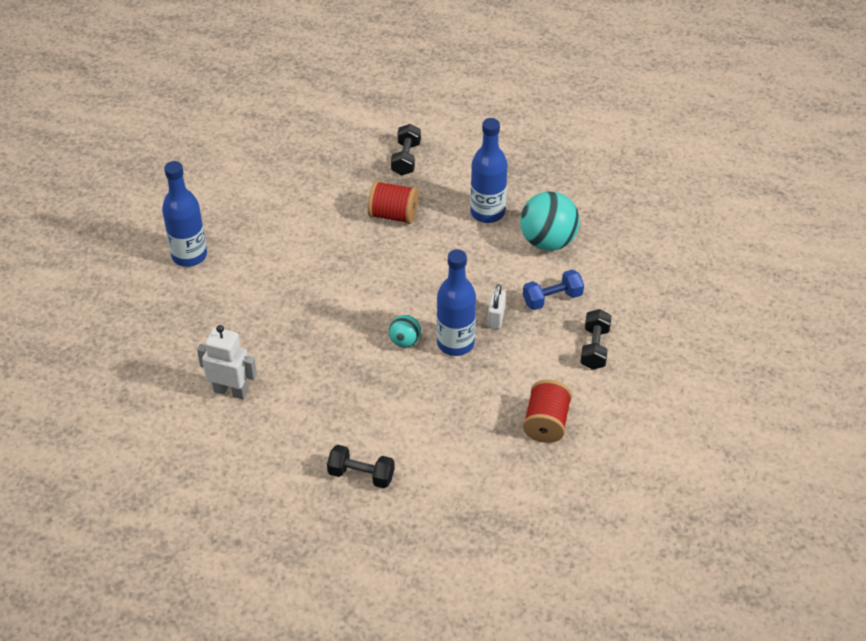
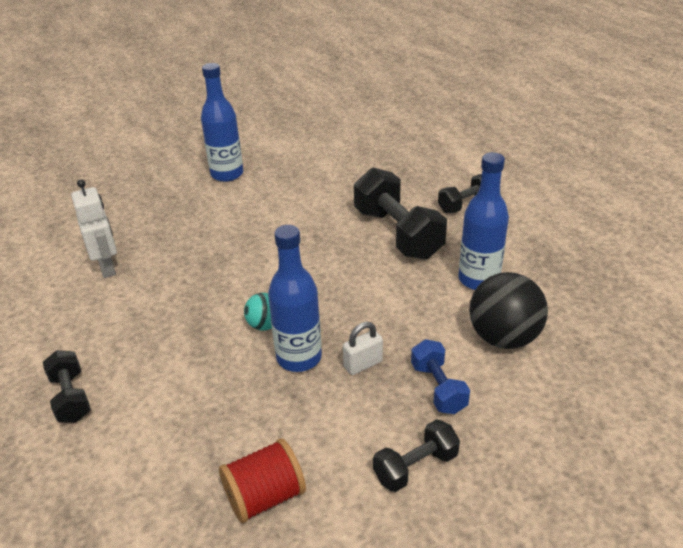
camera: 50 degrees right, 10 degrees down
(393, 215) = (397, 233): red spool -> black dumbbell
(548, 241) = (503, 337): turquoise ball -> black ball
(552, 299) = (438, 388): blue dumbbell -> blue dumbbell turned 45 degrees clockwise

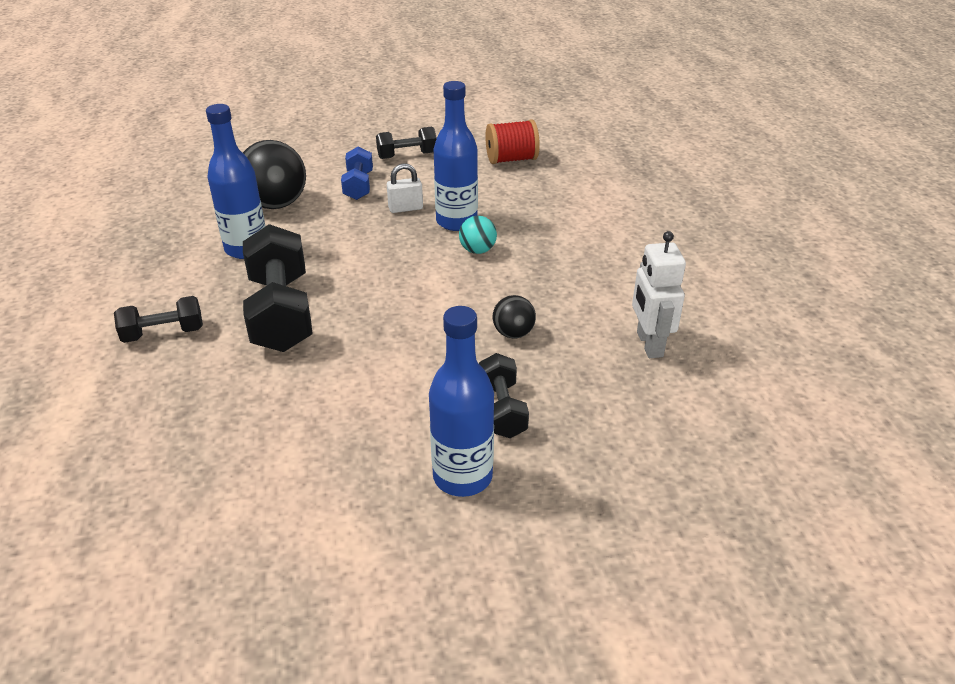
camera: 165 degrees left, 0 degrees up
(71, 397) = (659, 230): black dumbbell -> black dumbbell (502, 409)
(214, 254) = (513, 333): none -> black ball

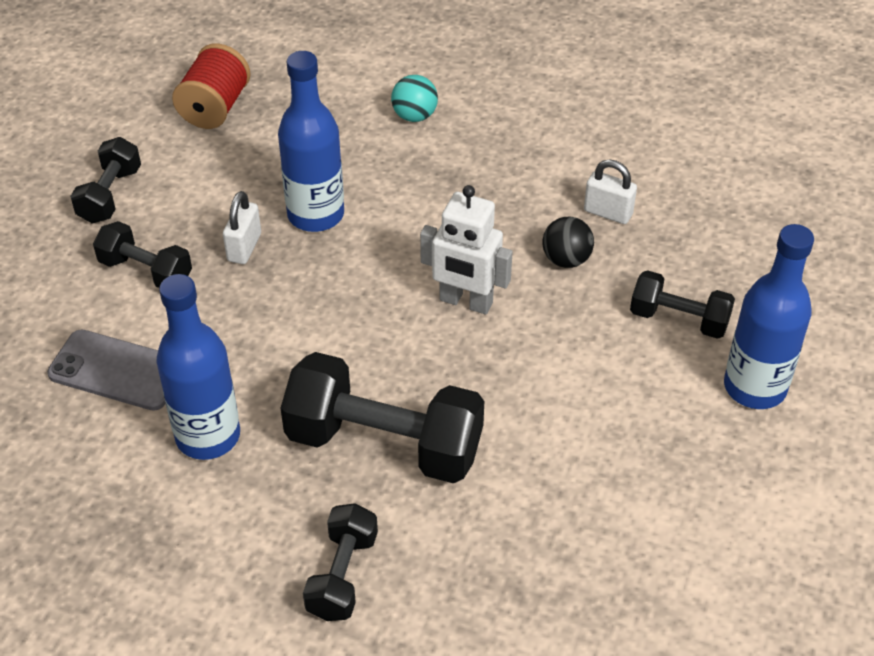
camera: 60 degrees left, 10 degrees up
(276, 204) = (117, 370): black ball -> grey phone
(358, 186) = (146, 271): blue dumbbell -> black dumbbell
(477, 250) = (392, 222): turquoise ball -> turquoise ball (414, 116)
(581, 337) = (608, 212): none -> white padlock
(649, 344) = (650, 172): white robot -> white robot (465, 302)

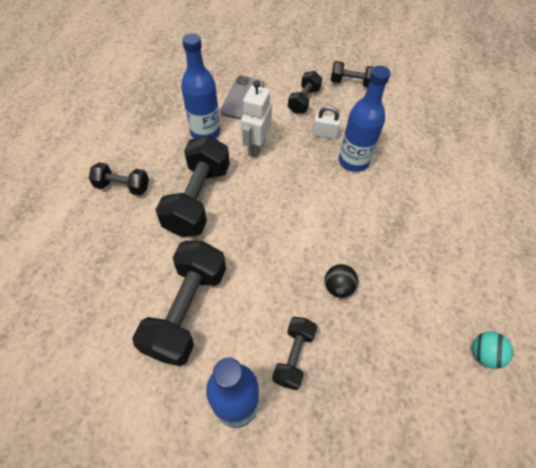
camera: 85 degrees right, 10 degrees up
(215, 108) = (424, 113): red spool -> none
(414, 116) = (446, 203): turquoise ball -> turquoise ball (483, 354)
(465, 302) = (297, 233): white robot -> white robot (256, 147)
(608, 212) = (385, 314): white padlock -> none
(613, 452) = (187, 310): none -> black dumbbell

